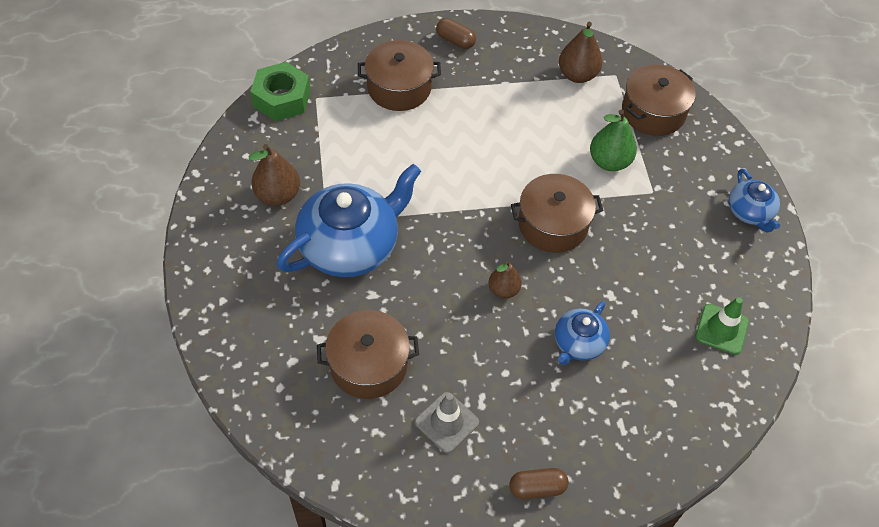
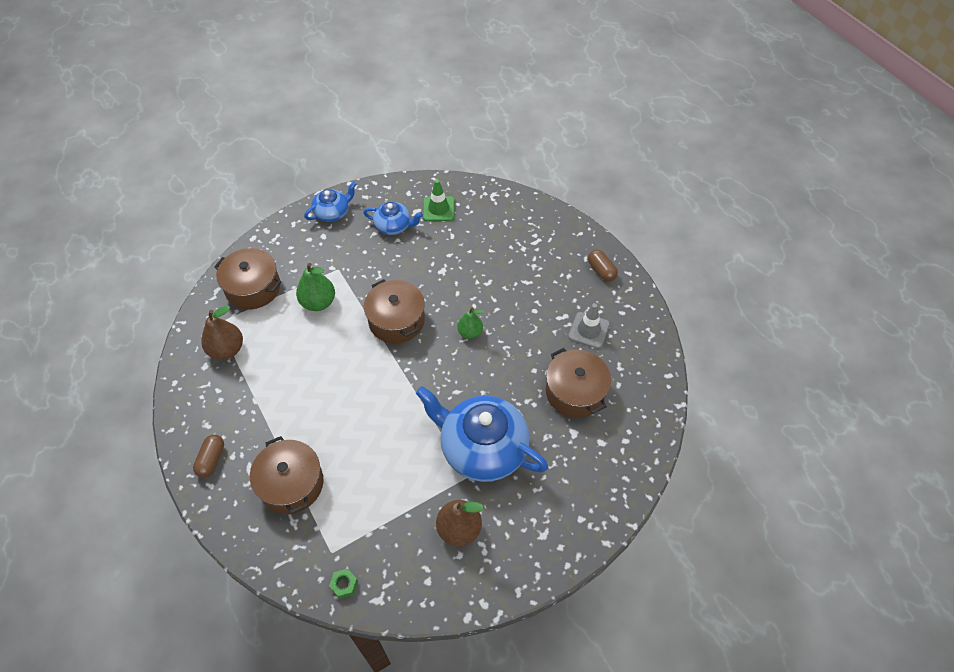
camera: 110 degrees left, 0 degrees up
(282, 98) = (344, 584): green nut -> green nut, size x0.44
(503, 290) = (470, 332): brown pear -> green pear
(578, 343) = (490, 278): blue teapot -> blue teapot (394, 226)

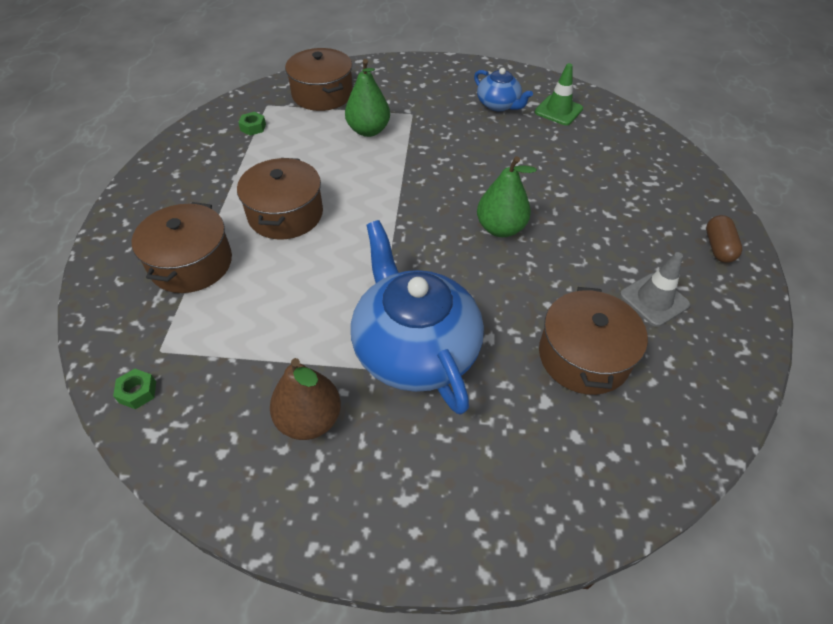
camera: 35 degrees right, 5 degrees down
(211, 460) = (149, 203): brown capsule -> none
(227, 349) = (253, 127): brown pear -> green nut
(332, 212) = (448, 72): blue teapot -> none
(396, 320) = (430, 180): brown pot -> brown pot (285, 214)
(470, 332) = (500, 228): green pear -> green pear, size x1.52

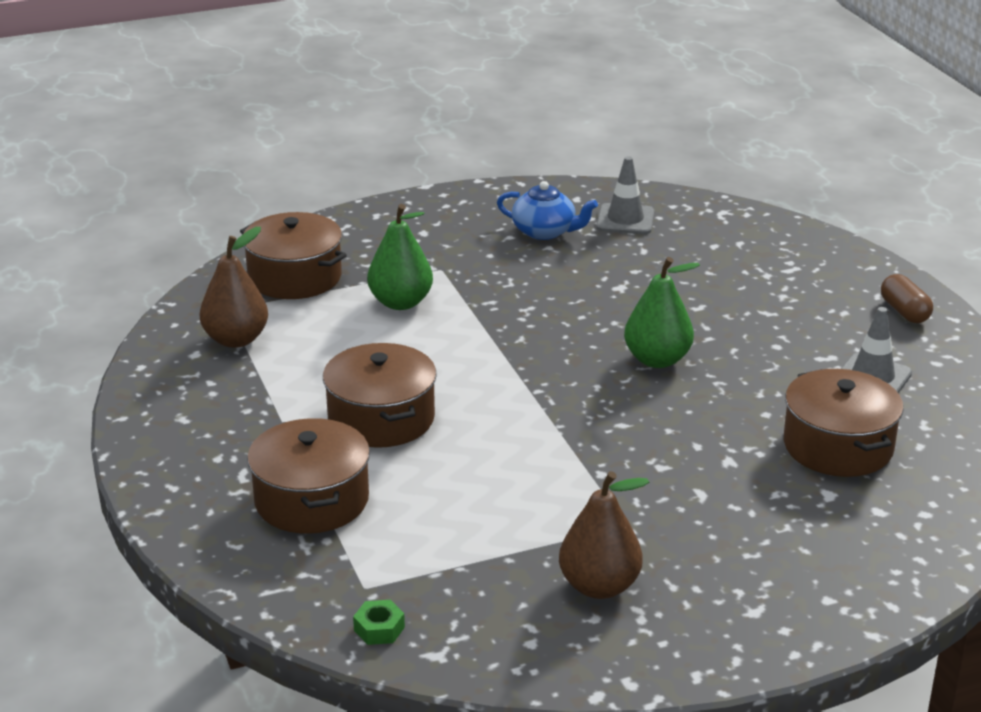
camera: 25 degrees left, 20 degrees down
(253, 127) = (236, 339): green nut -> brown pear
(414, 348) = (657, 494): blue teapot -> none
(558, 110) = (625, 220): green traffic cone -> grey traffic cone

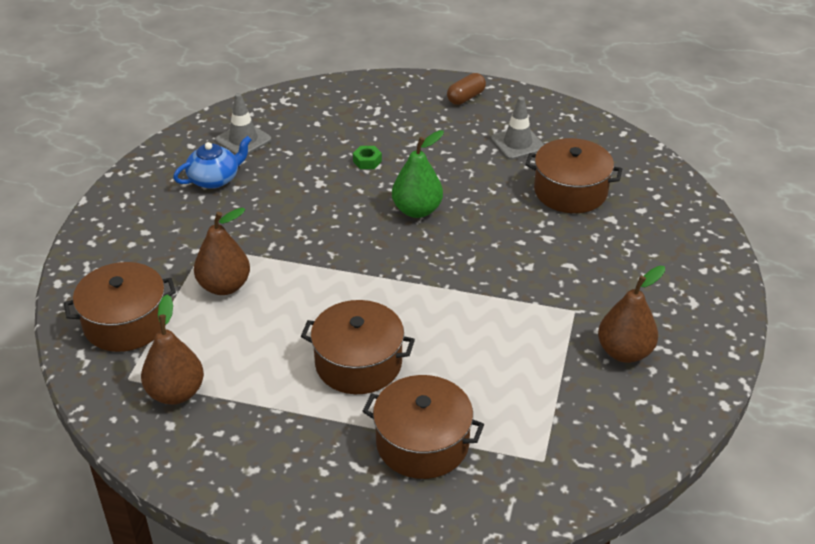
camera: 55 degrees left, 10 degrees up
(379, 629) = (592, 473): green nut -> green nut (367, 161)
(401, 303) = (224, 286): green pear -> brown pear
(904, 312) = (466, 97): brown capsule -> brown capsule turned 60 degrees counterclockwise

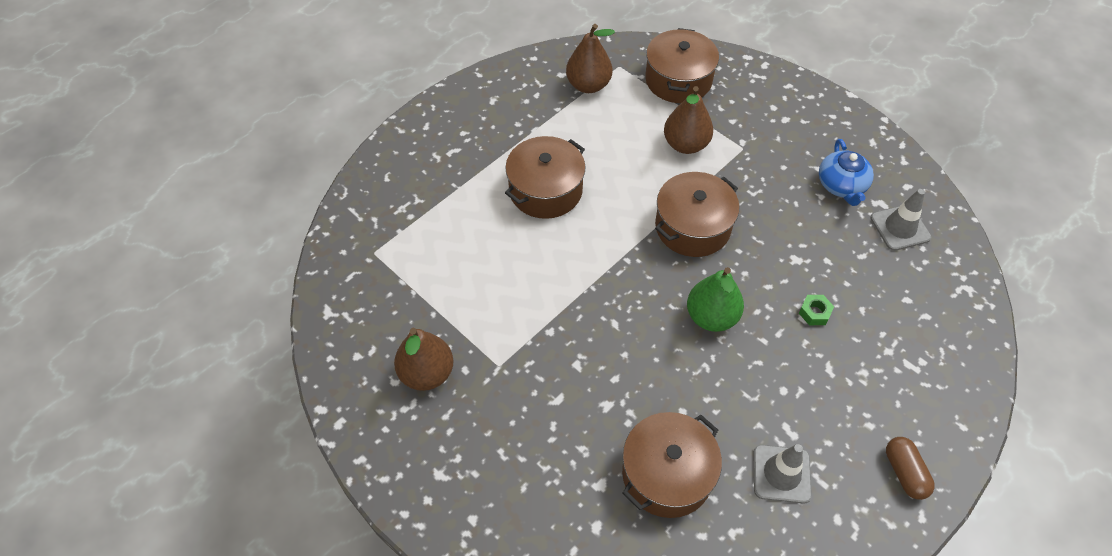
camera: 120 degrees right, 15 degrees up
(422, 443) = (444, 193): brown pot -> brown pot (692, 227)

